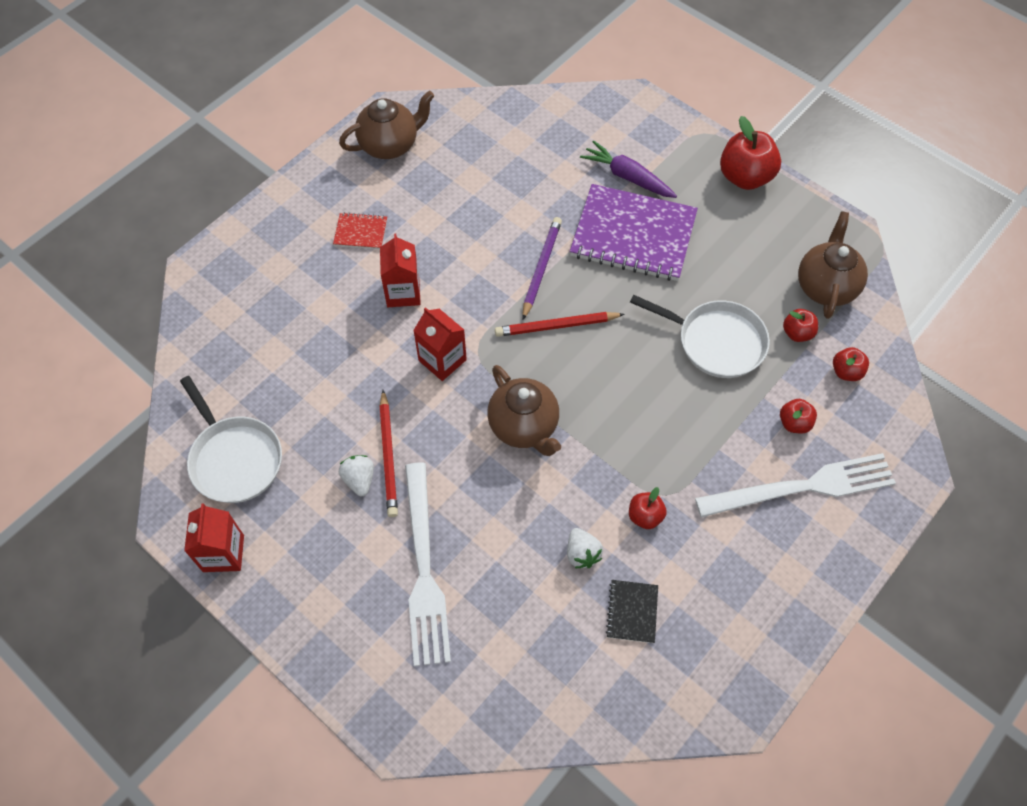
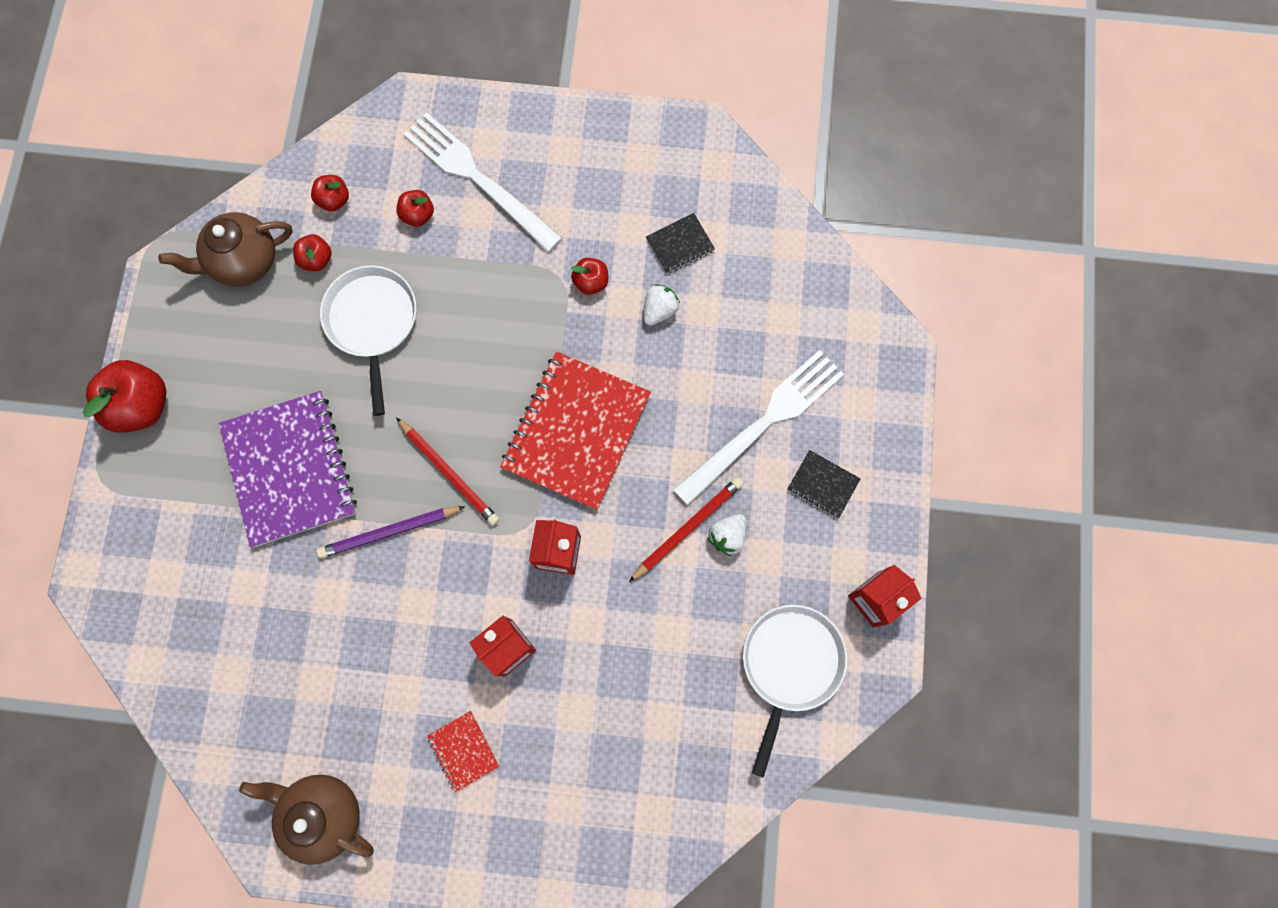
camera: 125 degrees left, 15 degrees up
(339, 579) = (823, 484): none -> black notebook
(524, 427) = (576, 431): brown teapot -> red notebook
(627, 177) = (213, 522): purple carrot -> none

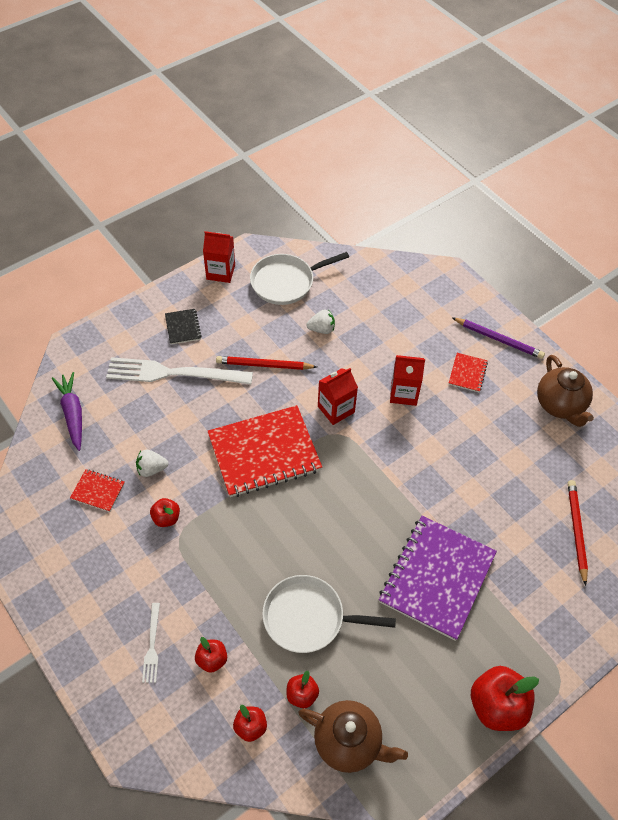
camera: 135 degrees left, 20 degrees down
(372, 322) = (308, 618): white pan -> white pan turned 60 degrees clockwise
(389, 532) = (411, 494): purple pencil -> purple pencil (498, 339)
(449, 473) = (351, 494): red pencil -> red pencil (576, 531)
(478, 179) = (152, 645): white fork -> white fork, size x0.46
(680, 244) = (98, 491): black notebook -> red notebook
(727, 536) = (250, 346): white strawberry -> white strawberry (321, 329)
(799, 286) = (73, 413): none -> purple carrot

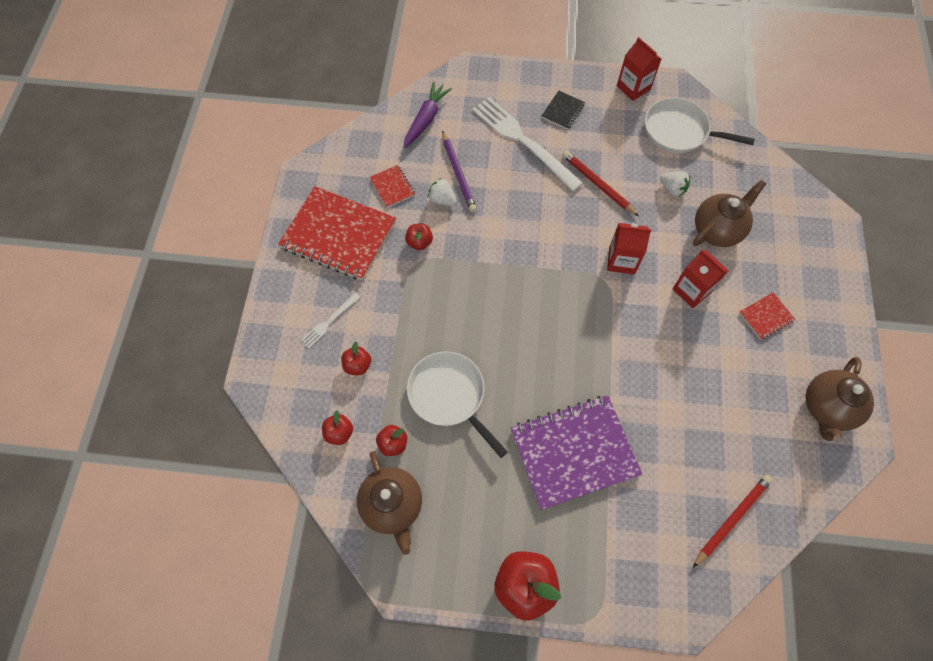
camera: 45 degrees right, 10 degrees up
(264, 453) = (533, 250): red notebook -> red notebook (338, 235)
(380, 336) = (717, 230): none -> brown teapot
(498, 339) = (825, 310): purple pencil -> purple pencil (458, 173)

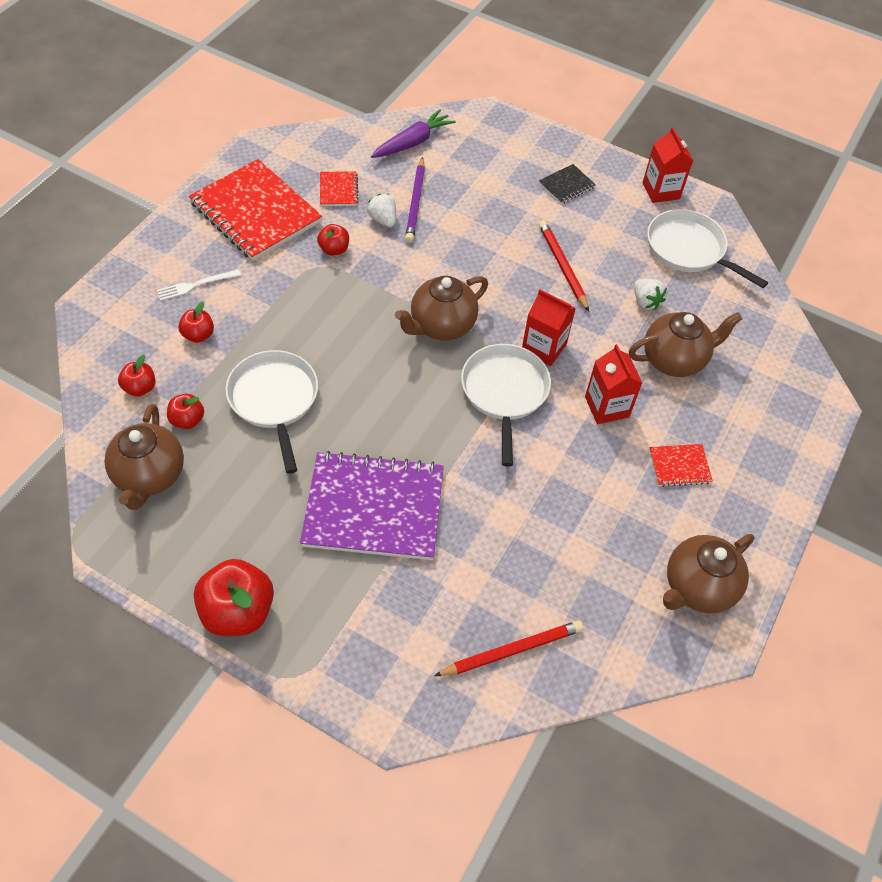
camera: 20 degrees right, 10 degrees down
(523, 141) = (505, 198): white fork -> none
(537, 275) = (441, 326): none -> brown teapot
(614, 311) = (504, 392): none -> white pan

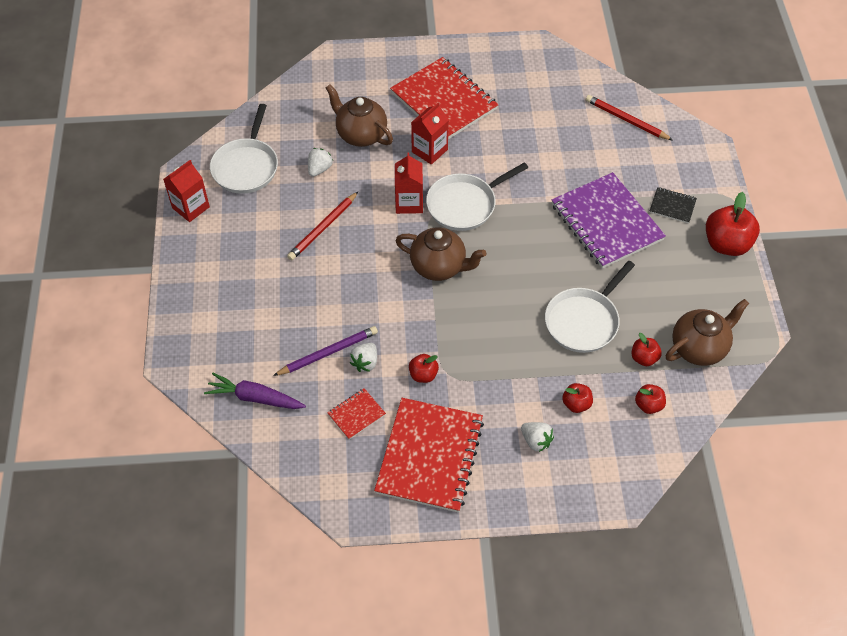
camera: 120 degrees left, 0 degrees up
(196, 285) = (536, 441): white fork -> white strawberry
(566, 185) = (229, 266): black notebook -> black notebook (672, 206)
(679, 466) = (444, 101): red notebook -> red notebook, size x2.27
(697, 587) = (517, 65): brown teapot -> none

